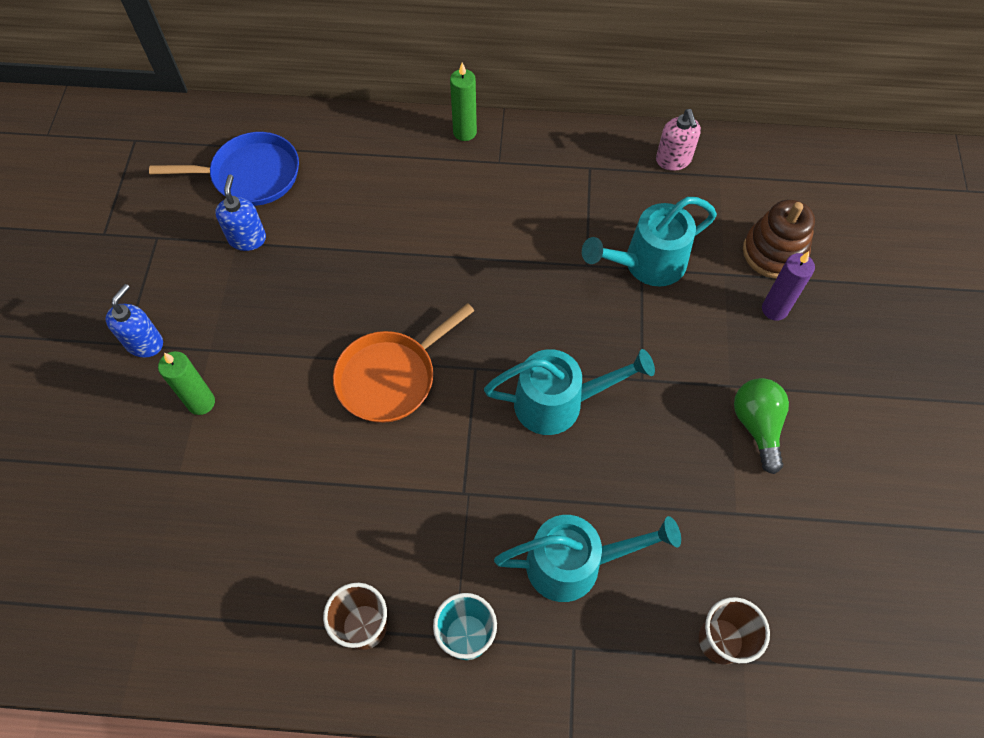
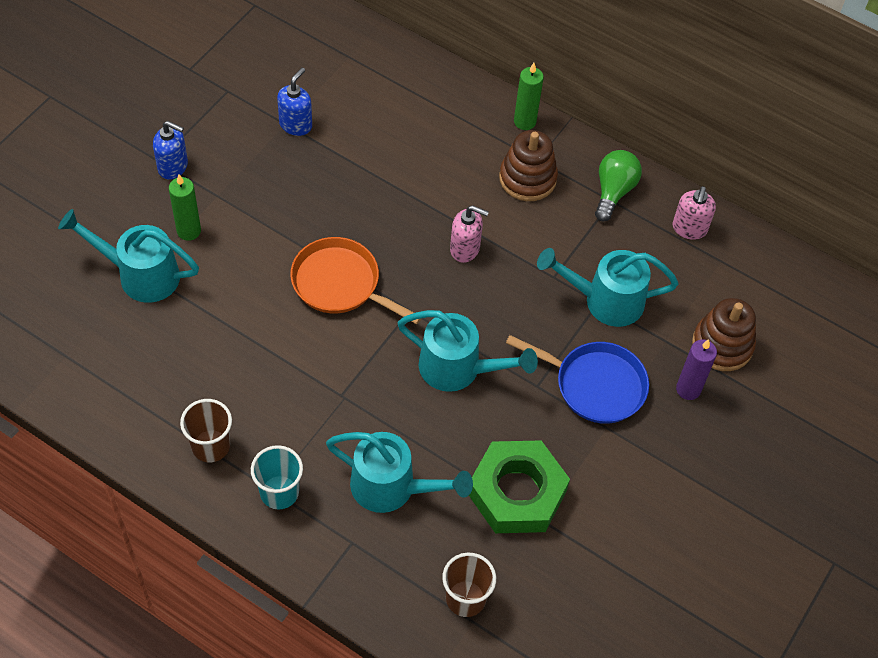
camera: 25 degrees right, 5 degrees down
(145, 343) = (173, 167): blue soap dispenser -> blue soap dispenser turned 60 degrees clockwise
(175, 477) = (140, 274): none -> turquoise watering can
(251, 175) = (328, 75): blue pan -> blue pan (595, 385)
(390, 377) = (340, 284): orange pan -> orange pan turned 45 degrees clockwise
(488, 280) = (465, 249): none -> pink soap dispenser
(502, 184) = (527, 178): none -> brown stacking toy
(695, 498) = (517, 492): none -> green nut
(757, 426) = (606, 468): green light bulb -> green light bulb (613, 191)

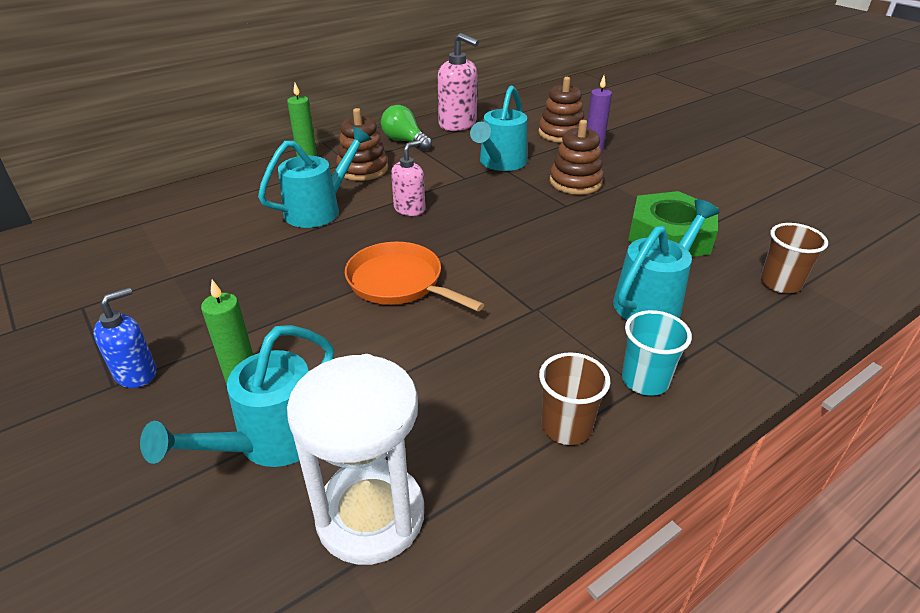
camera: 65 degrees left, 20 degrees down
(102, 353) = (370, 515): none -> white hourglass
(296, 125) = (181, 270): blue soap dispenser -> none
(340, 284) = (399, 282): orange pan -> orange pan turned 75 degrees clockwise
(458, 369) = (533, 237): turquoise watering can -> turquoise watering can (319, 209)
(595, 385) = (575, 182): blue pan -> brown stacking toy
(689, 229) = (458, 124): pink soap dispenser -> pink soap dispenser, size x1.59

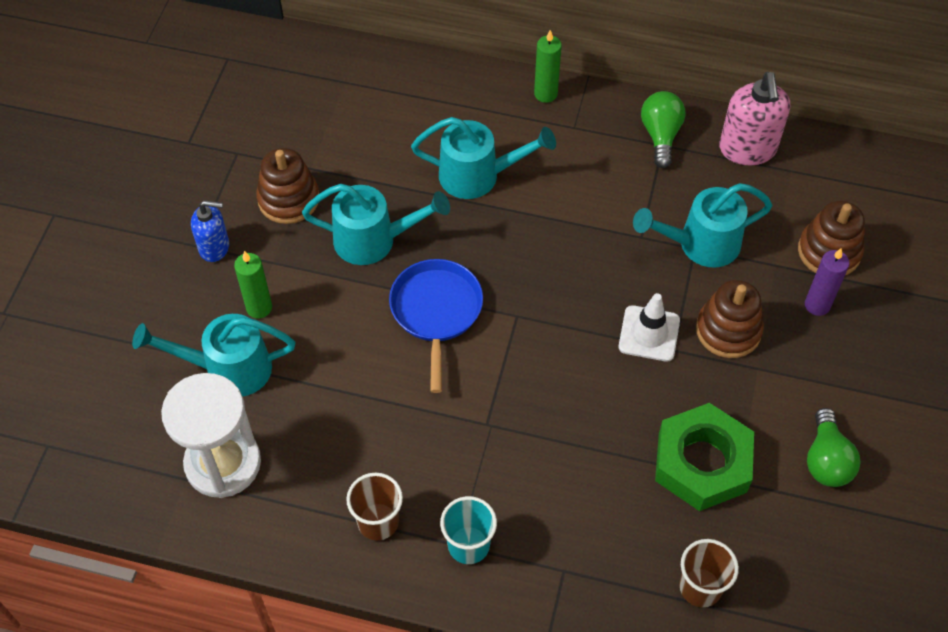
camera: 50 degrees right, 20 degrees up
(363, 169) = (573, 148): brown stacking toy -> brown stacking toy (288, 199)
(399, 282) = (436, 312): orange pan -> blue pan
(409, 209) = (544, 237): pink soap dispenser -> none
(542, 208) = (649, 333): none -> white traffic cone
(653, 300) = (579, 500): turquoise watering can -> turquoise watering can (374, 240)
(711, 194) = (826, 460): none -> green light bulb

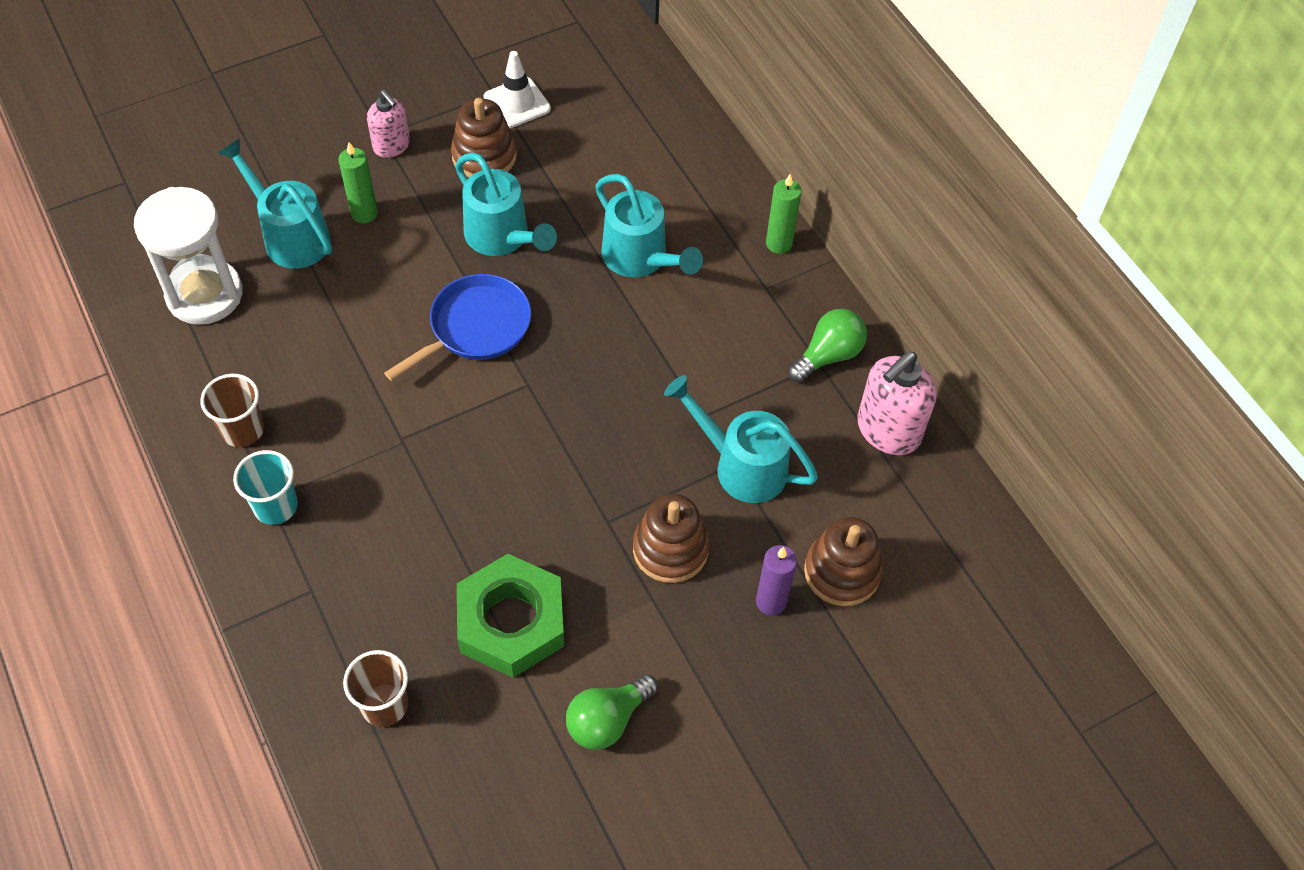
camera: 45 degrees right, 0 degrees up
(214, 247) = (392, 146): blue soap dispenser -> pink soap dispenser
(649, 333) = (605, 491): white traffic cone -> white traffic cone (517, 103)

